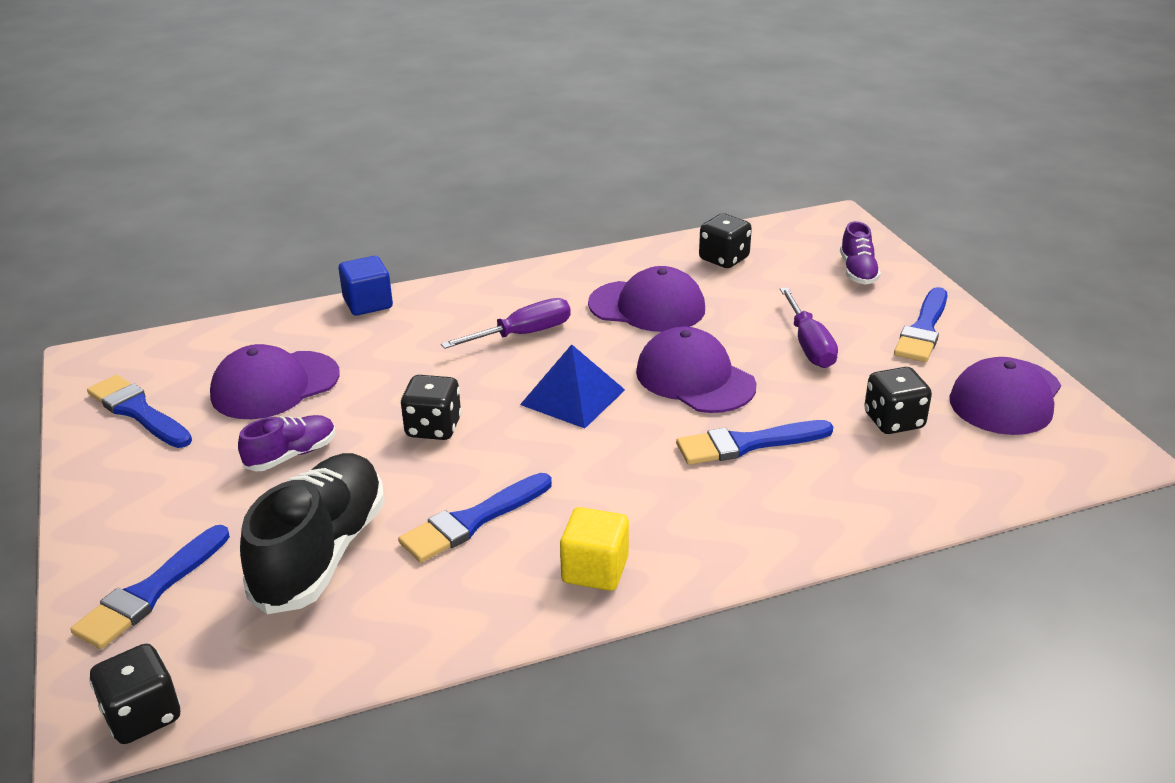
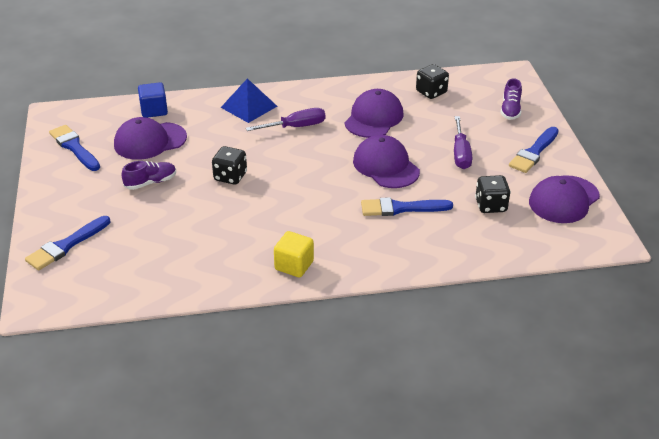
camera: 10 degrees right, 5 degrees up
(143, 716) = (53, 305): black dice -> none
(322, 553) = (155, 237): black shoe -> none
(368, 303) = (212, 97): blue cube -> blue cube (154, 110)
(472, 521) = (237, 231): blue brush -> none
(573, 397) = (312, 168): blue pyramid -> blue pyramid (249, 106)
(647, 306) = (374, 118): purple cap -> purple cap turned 90 degrees counterclockwise

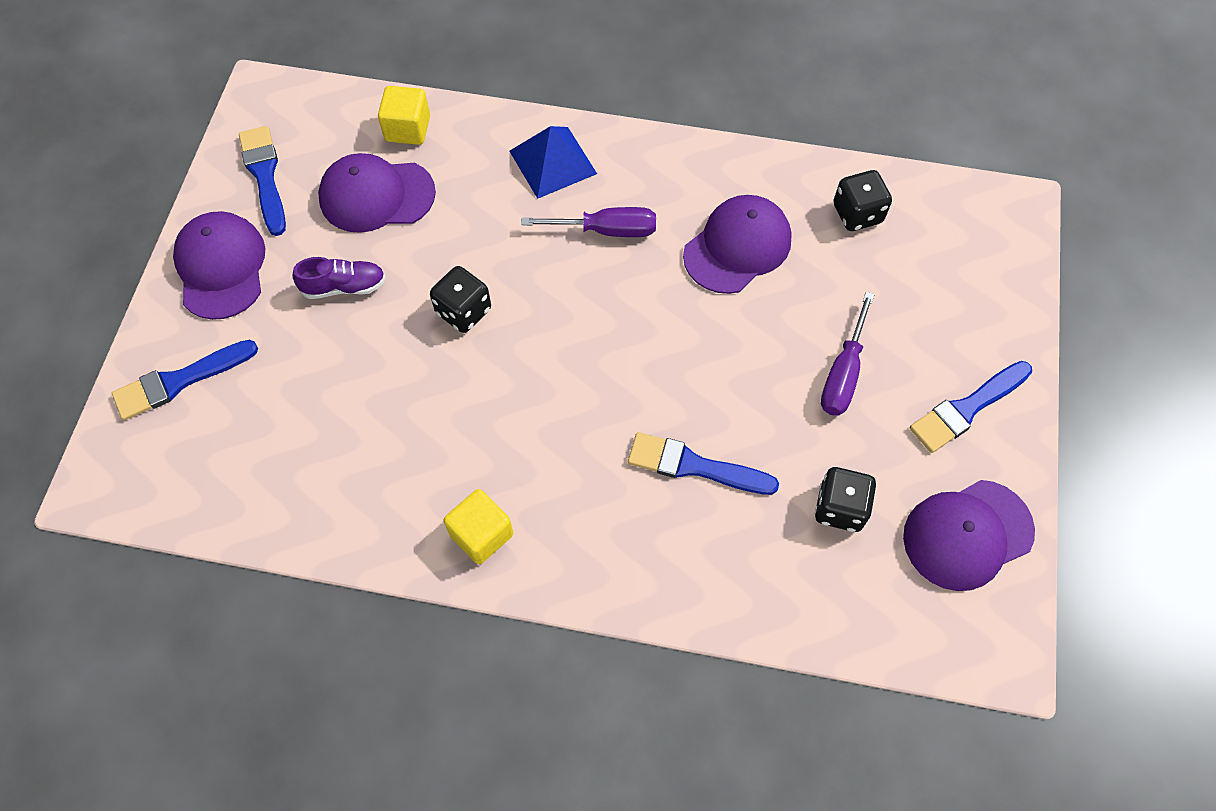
camera: 20 degrees right, 25 degrees up
(154, 110) = (408, 129): blue cube -> yellow cube
(386, 166) = (710, 363): purple cap -> purple cap (221, 267)
(510, 110) = (972, 296): purple shoe -> none

